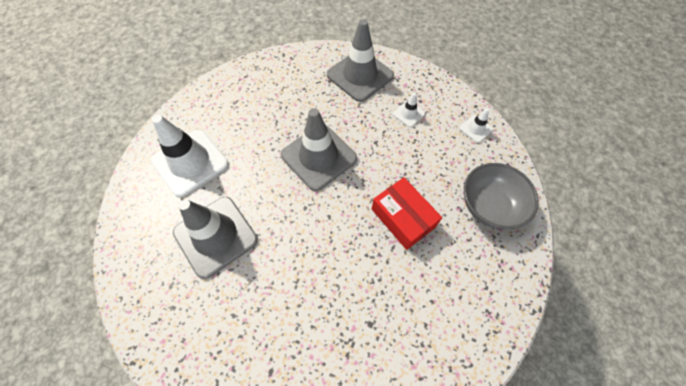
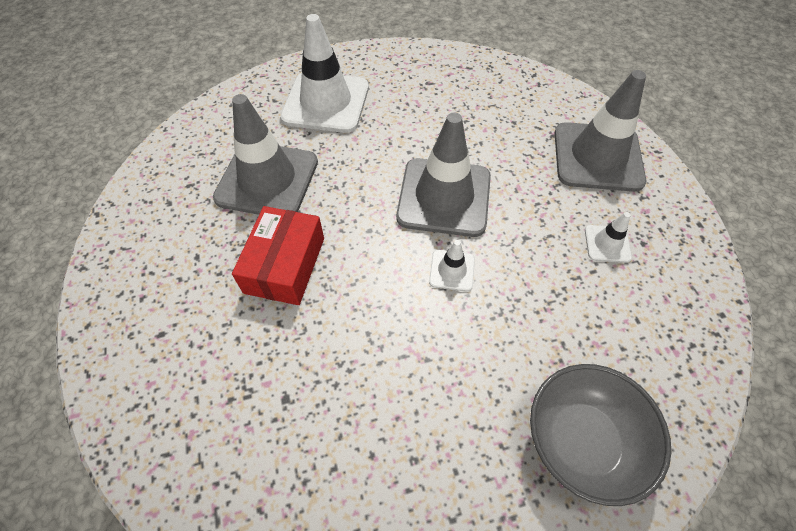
camera: 50 degrees right, 5 degrees down
(403, 218) = (454, 340): red box -> red box (285, 265)
(475, 129) = (684, 339): white traffic cone -> white traffic cone (452, 270)

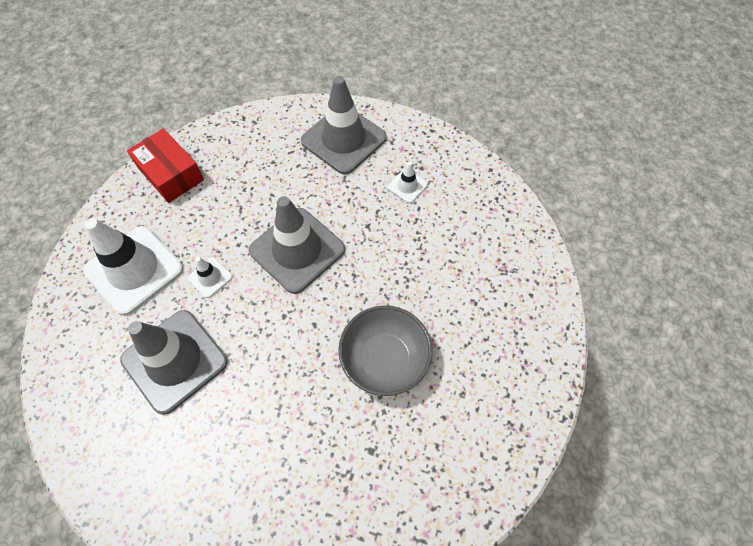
camera: 55 degrees left, 5 degrees up
(285, 265) = (266, 392): red box -> red box (171, 174)
(452, 270) = (357, 286): white traffic cone -> white traffic cone (210, 277)
(581, 441) = (509, 295): grey bowl -> grey bowl (384, 359)

